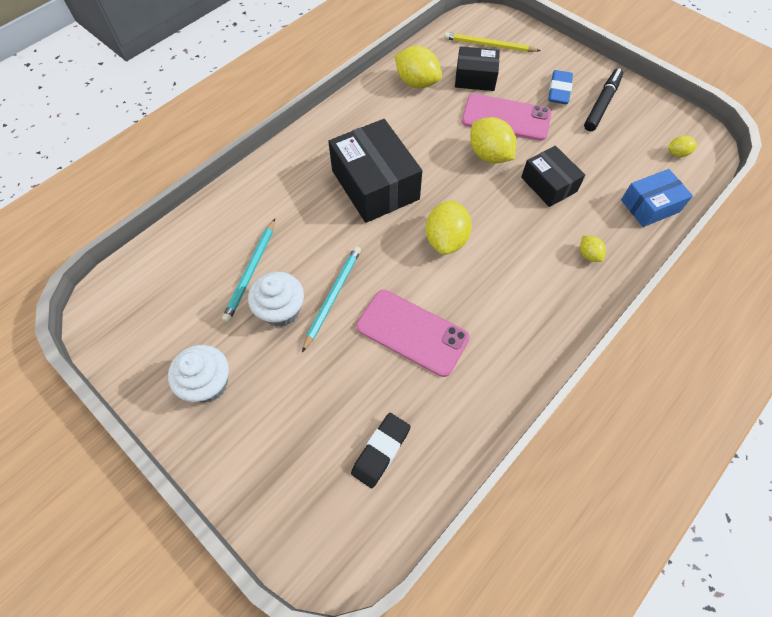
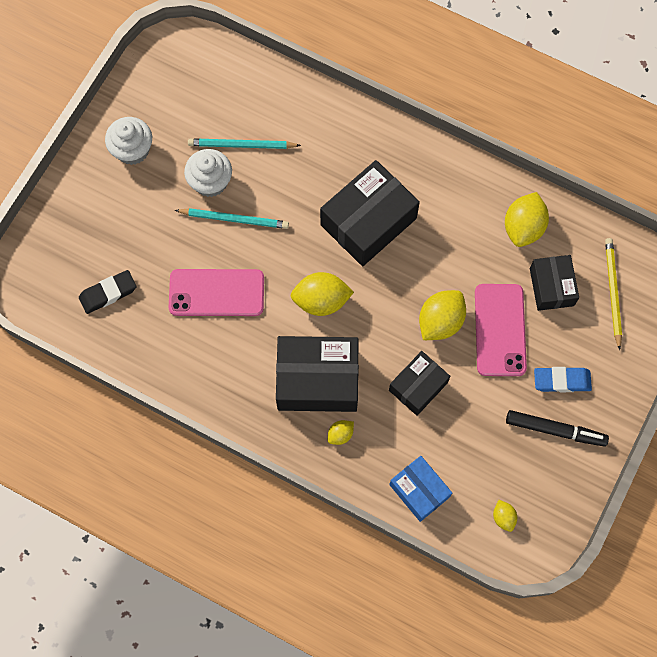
camera: 75 degrees right, 10 degrees up
(381, 451) = (108, 293): black eraser -> black eraser turned 45 degrees counterclockwise
(412, 332) = (216, 293): pink phone -> pink phone turned 75 degrees clockwise
(528, 261) = (317, 380): none -> black box

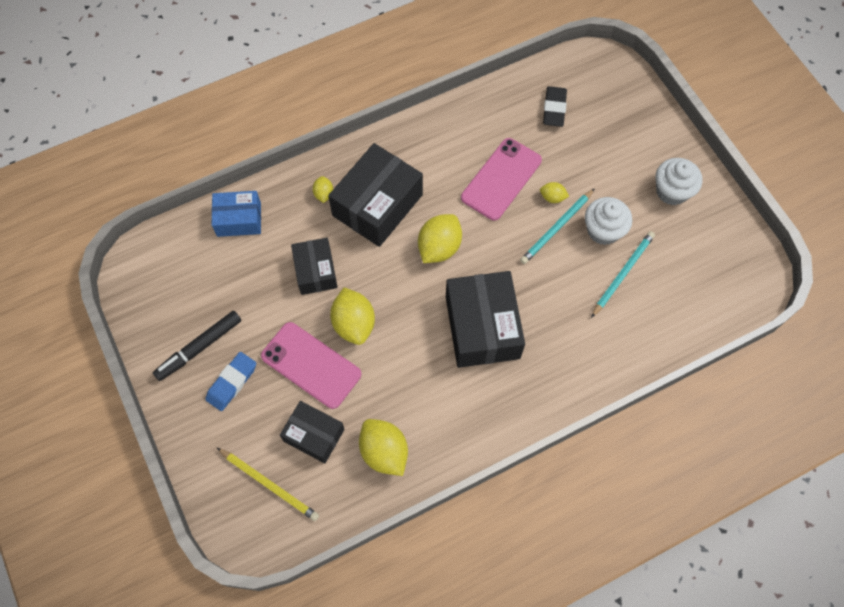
camera: 125 degrees right, 5 degrees down
(503, 517) = (171, 263): yellow lemon -> yellow lemon (552, 197)

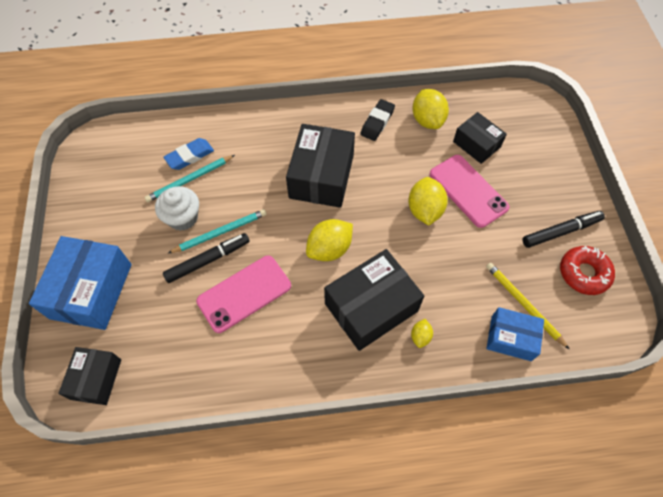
camera: 160 degrees left, 5 degrees down
(172, 307) = (583, 273): none -> red donut
(232, 382) = (535, 197): blue eraser -> blue eraser (190, 156)
(269, 484) = (516, 125): yellow pencil -> yellow pencil (524, 305)
(315, 271) = (446, 263): black box -> black box (96, 379)
(552, 197) = (208, 260): yellow lemon -> black marker
(554, 109) = (152, 351): black eraser -> black eraser (377, 122)
(641, 137) = (91, 291): none -> blue box
(672, 191) = (103, 231): white cupcake -> none

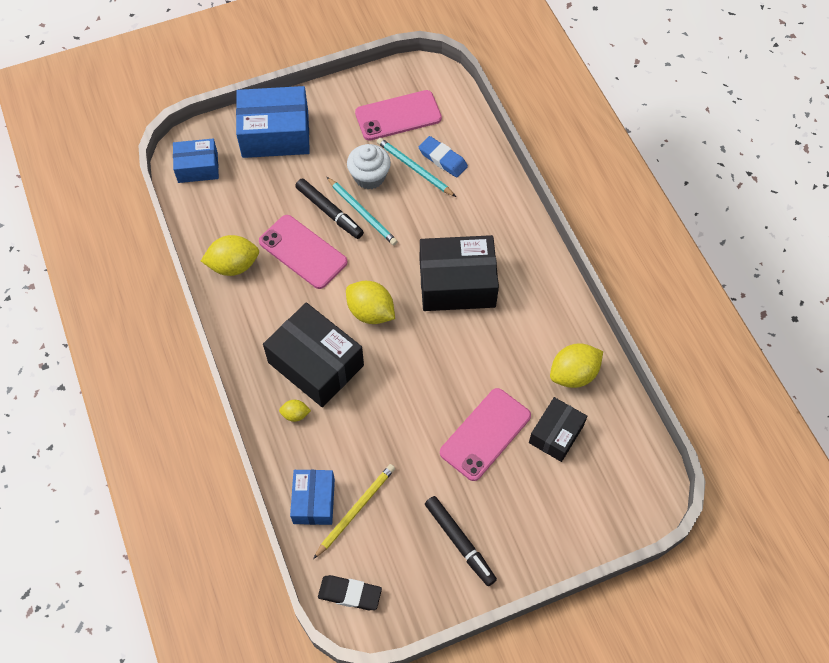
camera: 75 degrees right, 0 degrees up
(96, 379) = (198, 167): black box -> blue box
(125, 179) = (398, 116): none -> pink phone
(377, 122) = (550, 322): black eraser -> black eraser (350, 594)
(424, 210) = (445, 393): yellow lemon -> yellow lemon (233, 265)
(583, 273) = (411, 571): red donut -> none

